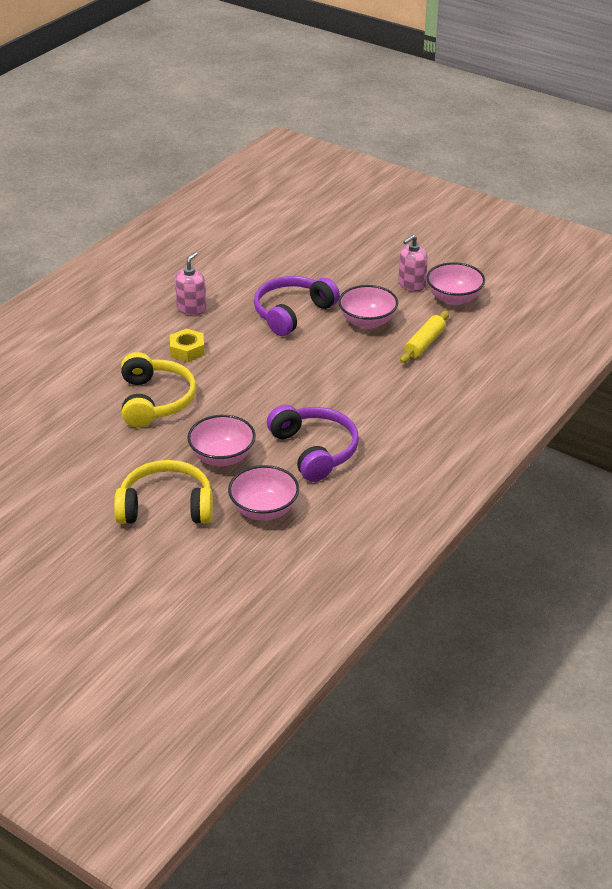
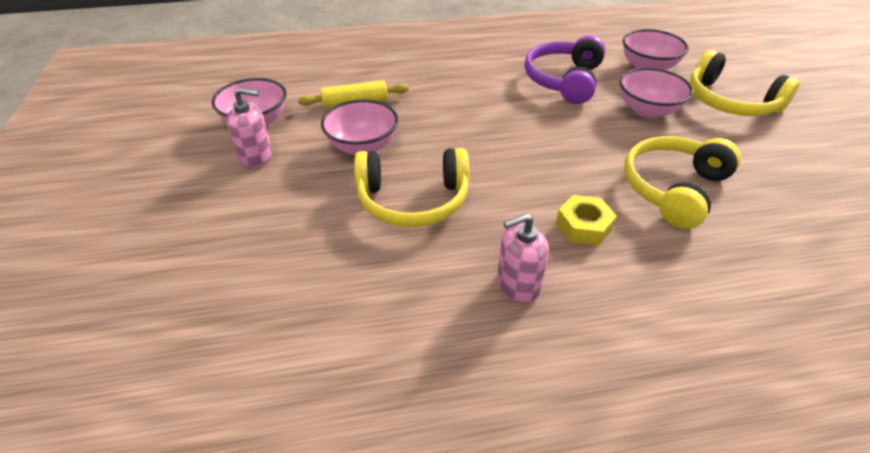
camera: 135 degrees left, 5 degrees up
(292, 313) = (413, 200): purple headphones -> yellow headphones

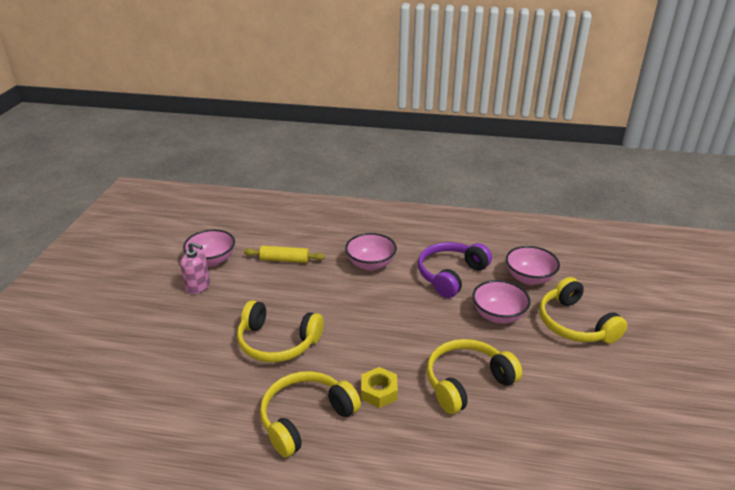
camera: 20 degrees right, 10 degrees down
(362, 146) = (269, 295): pink bowl -> pink bowl (370, 264)
(517, 285) = (305, 418): pink soap dispenser -> yellow headphones

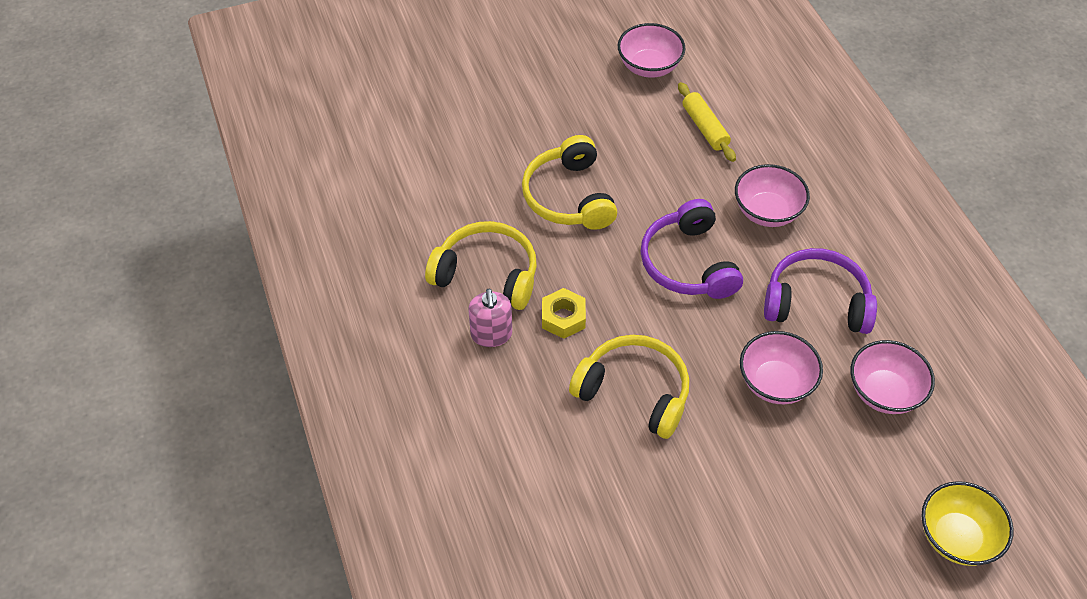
camera: 60 degrees right, 20 degrees up
(198, 286) = (599, 82): pink soap dispenser -> pink soap dispenser (491, 334)
(381, 312) = (688, 263): none -> purple headphones
(574, 324) = (826, 473): yellow headphones -> none
(638, 295) = (956, 537): none -> yellow bowl

